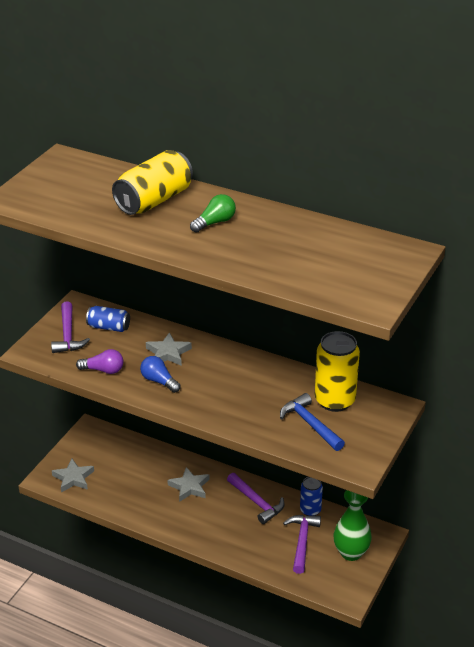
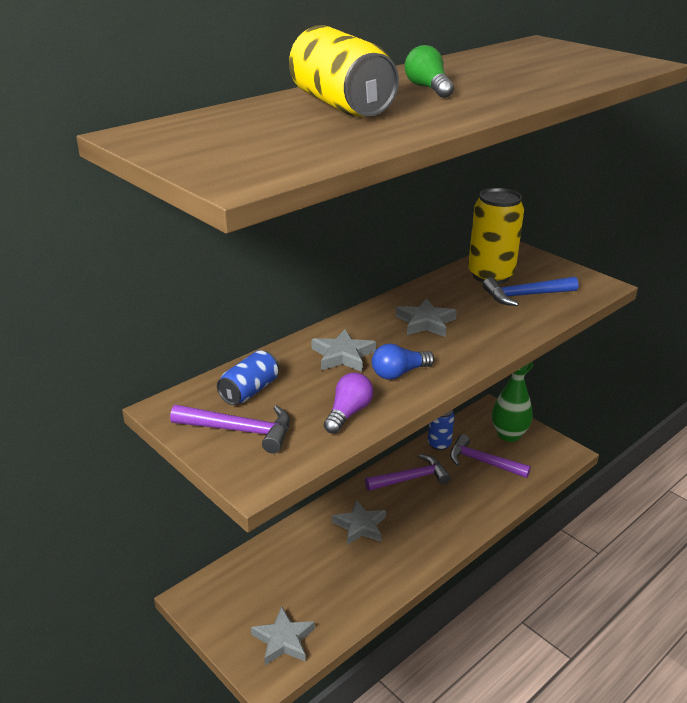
camera: 70 degrees left, 5 degrees down
(234, 380) = (425, 322): none -> grey star

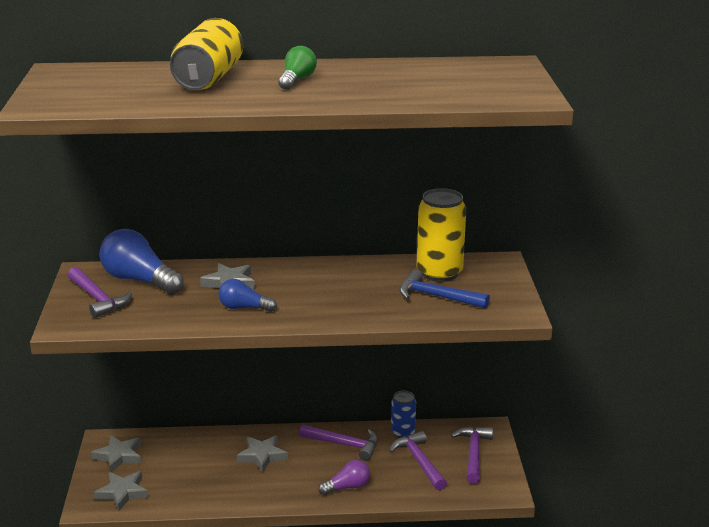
camera: 40 degrees right, 5 degrees down
(249, 391) = (139, 280): blue can -> blue light bulb
(348, 413) = (171, 316): purple light bulb -> purple light bulb (347, 487)
(425, 322) = (323, 285): grey star -> grey star (119, 456)
(509, 435) = (473, 454): green vase -> purple hammer

